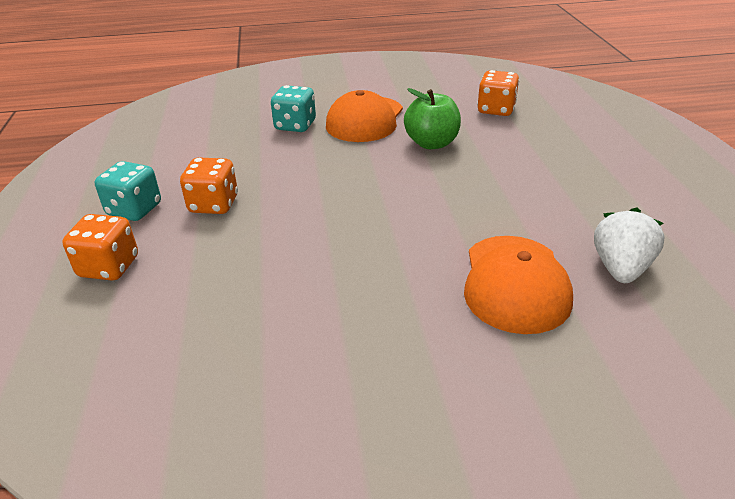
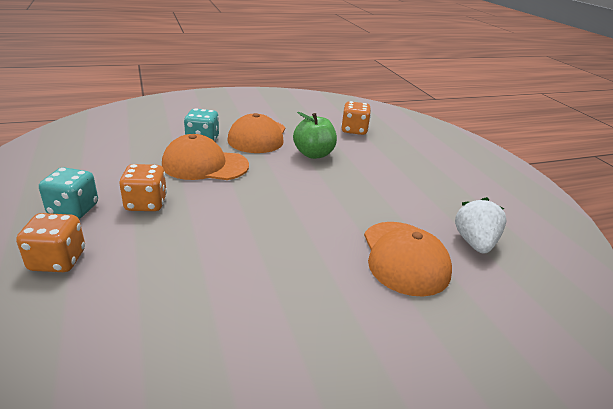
camera: 15 degrees left, 5 degrees down
(291, 157) = (205, 165): none -> orange cap

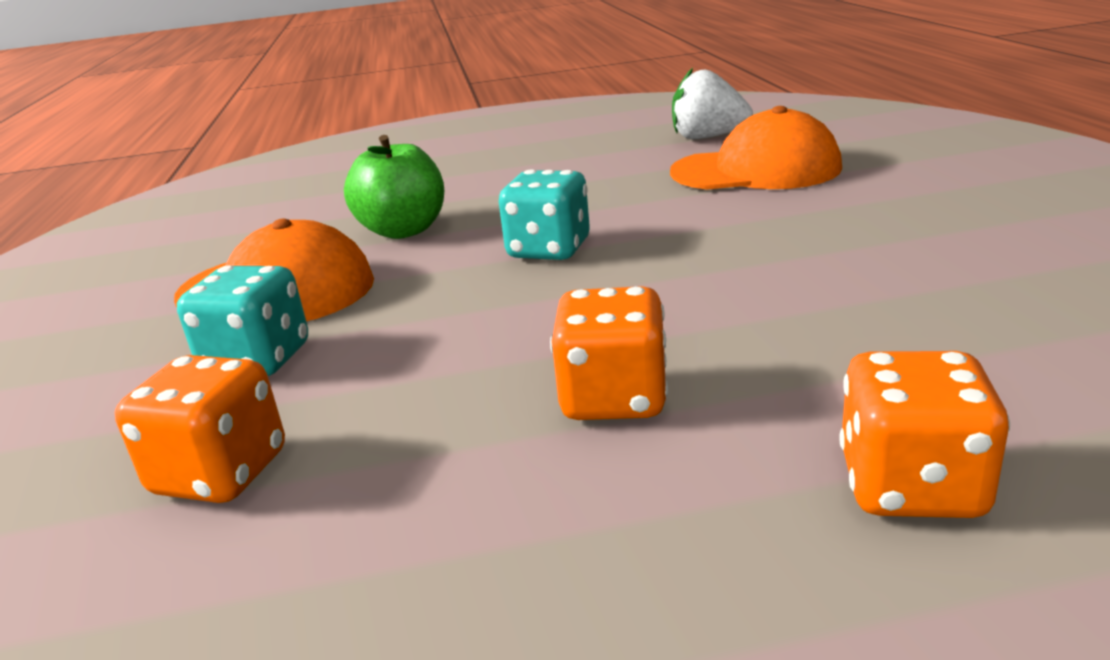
camera: 75 degrees left, 5 degrees down
(73, 210) = (654, 520): turquoise dice -> turquoise dice (549, 250)
(205, 165) = (415, 342): orange cap -> none
(354, 130) = (307, 199): orange dice -> orange dice (220, 473)

